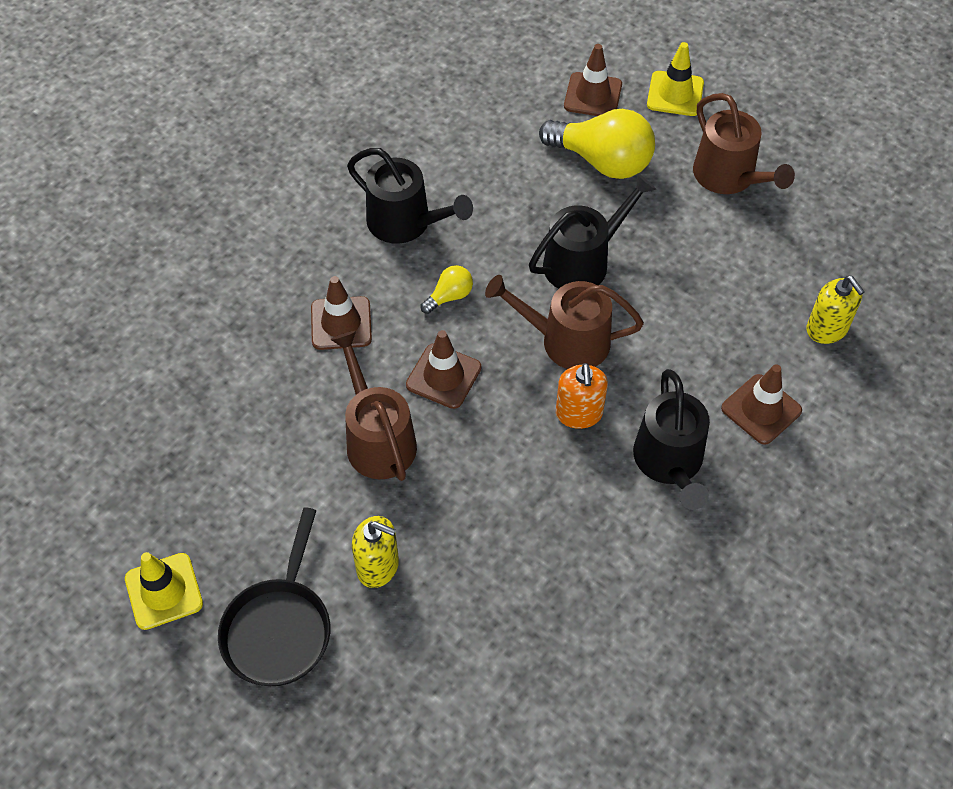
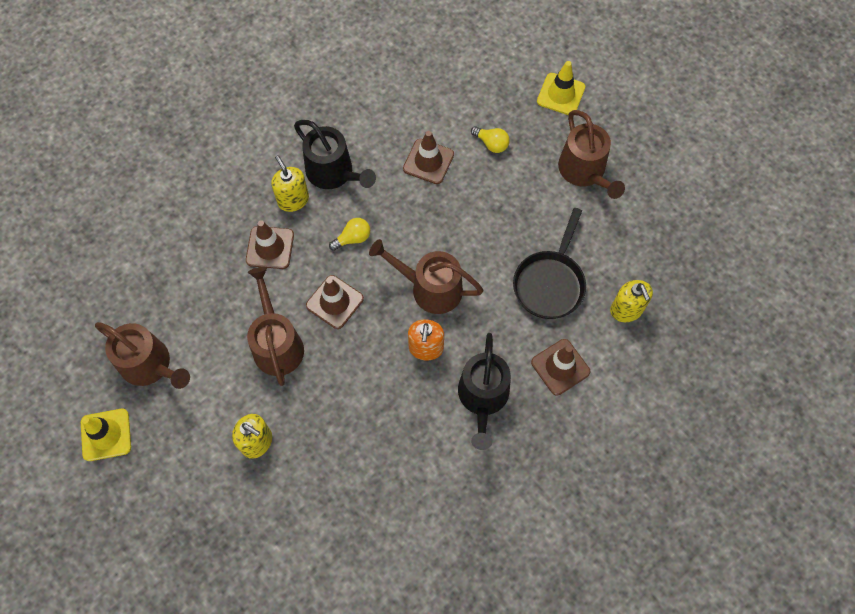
camera: 10 degrees right, 10 degrees up
(208, 492) = (150, 365): none -> brown watering can
(279, 629) = (179, 477): black pan -> black pan (550, 283)
(359, 262) = (293, 200): none -> yellow soap dispenser
(582, 262) = (457, 225): black watering can -> none
(593, 95) = (497, 86): brown traffic cone -> brown traffic cone (428, 161)
(602, 161) = (491, 144): yellow light bulb -> yellow light bulb, size x0.47

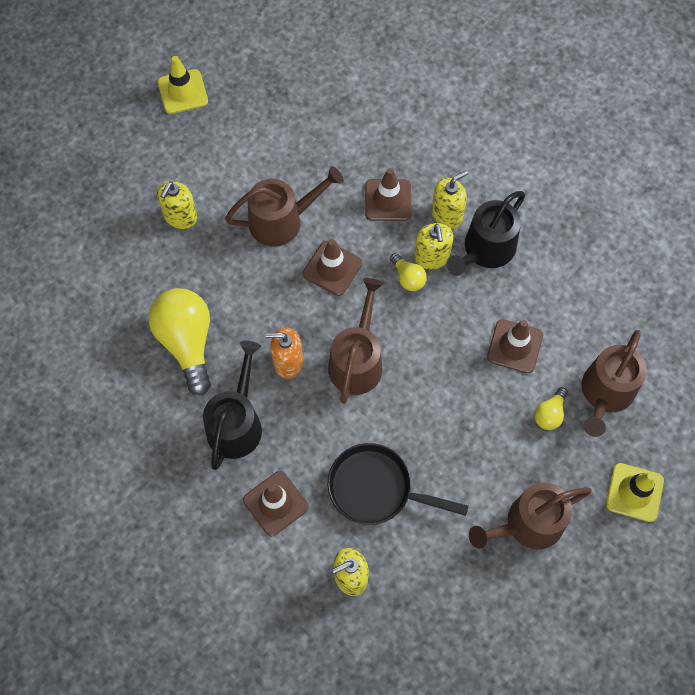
camera: 85 degrees right, 0 degrees up
(150, 365) = (252, 115): brown watering can -> brown watering can (605, 393)
(335, 217) = (431, 257): none -> yellow soap dispenser
(396, 440) = (187, 342): none -> yellow light bulb
(483, 397) = (236, 423): black watering can -> black watering can turned 105 degrees clockwise

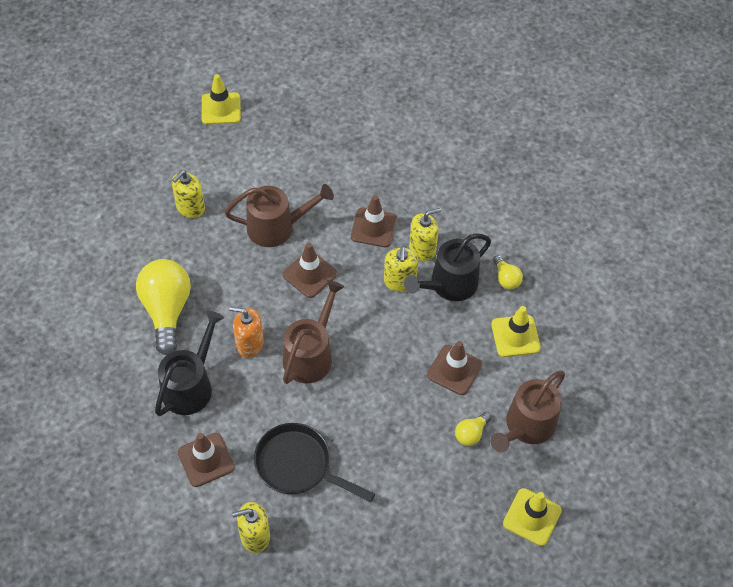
camera: 10 degrees right, 10 degrees down
(408, 278) = (374, 295): yellow light bulb -> yellow light bulb (506, 279)
(528, 524) = (427, 524): brown watering can -> none
(570, 294) = (515, 336): none -> yellow traffic cone

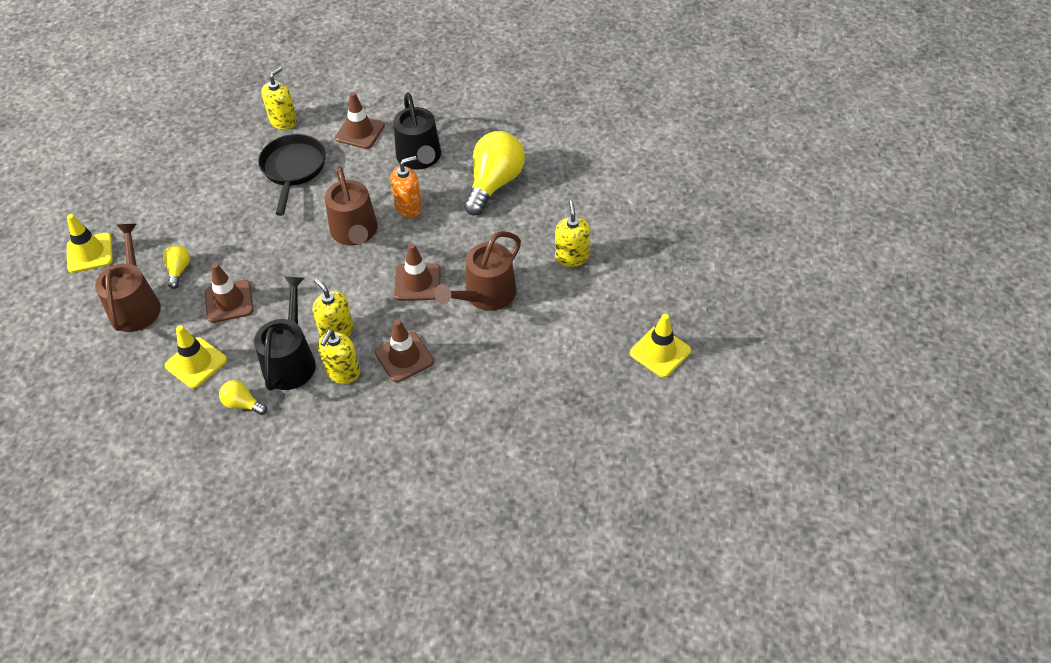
camera: 140 degrees right, 5 degrees down
(167, 310) = (494, 184): yellow light bulb -> yellow light bulb turned 105 degrees counterclockwise
(298, 465) = (293, 169): black pan -> black pan turned 75 degrees counterclockwise

